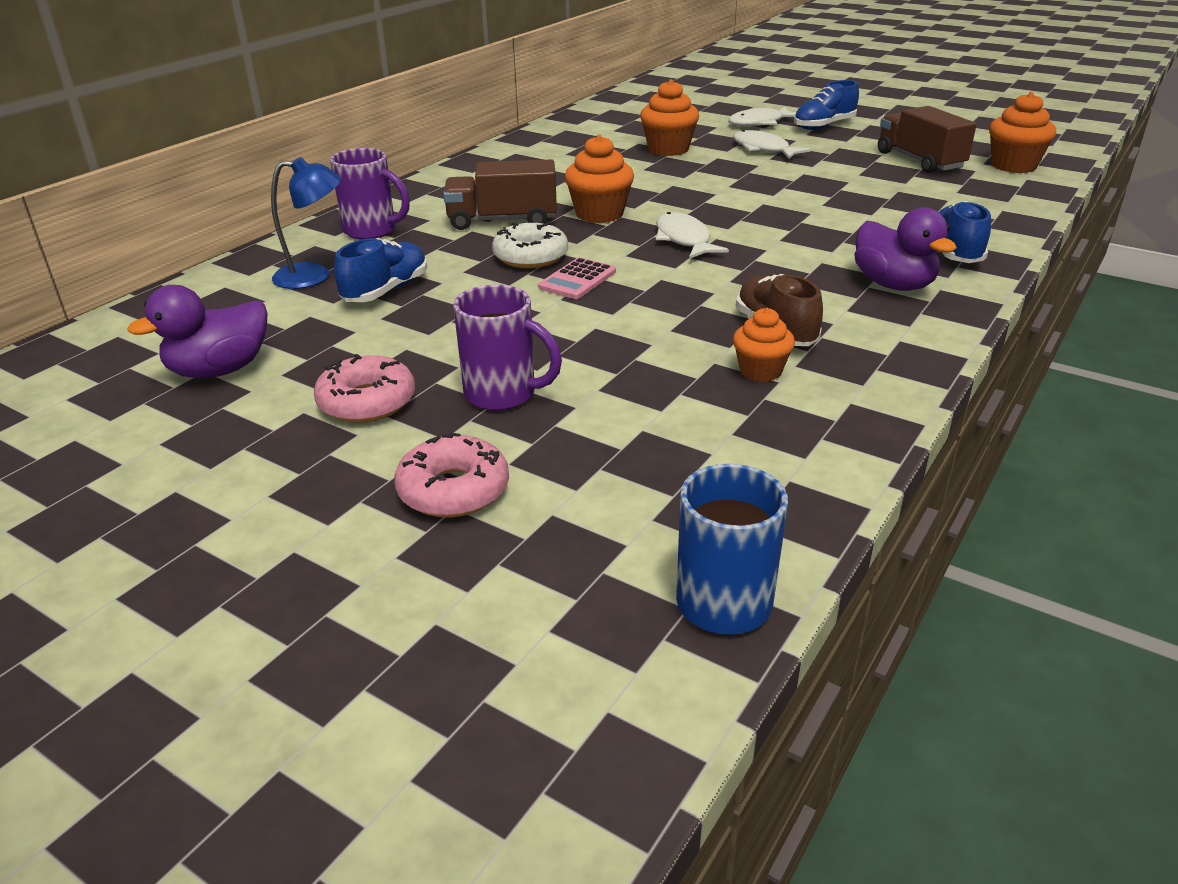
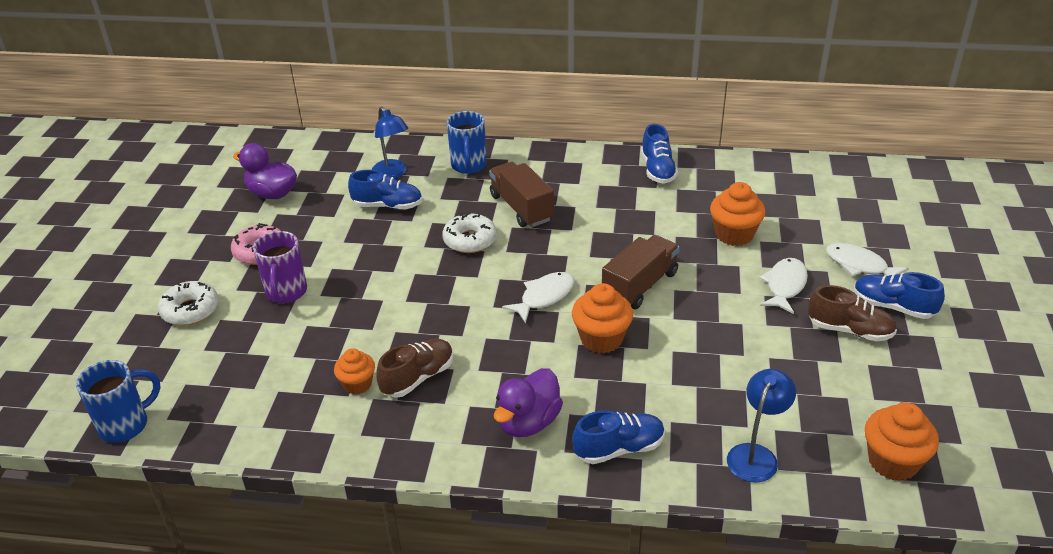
camera: 65 degrees right, 5 degrees up
(372, 231) = (469, 166): purple mug -> blue mug
(453, 490) = (190, 310): pink donut -> white donut
(522, 154) = (657, 170): none -> blue shoe
(577, 280) = (446, 271): pink calculator -> none
(599, 214) = (564, 244): orange cupcake -> orange cupcake (601, 339)
(843, 143) = (849, 330): none -> brown shoe
(919, 161) = (845, 390): brown truck -> brown truck (640, 286)
(987, 204) = (756, 455): none -> blue lamp

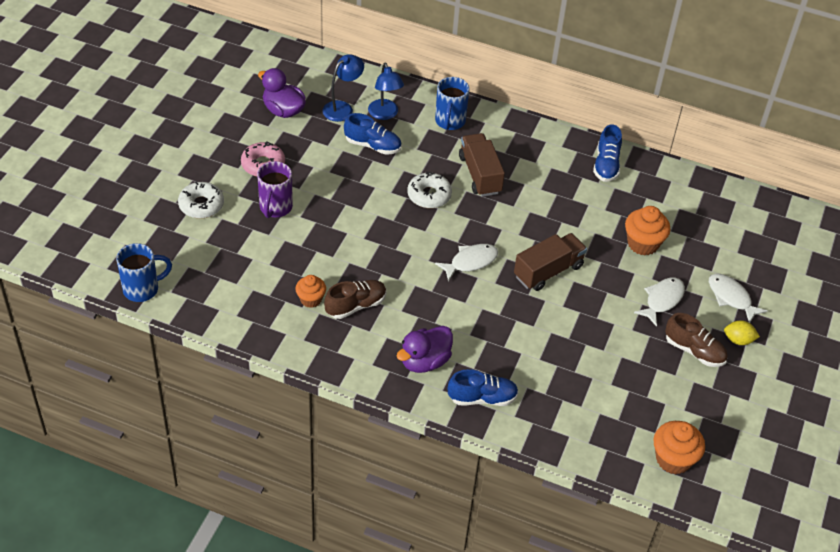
camera: 10 degrees right, 10 degrees up
(601, 339) = (501, 309): orange cupcake -> none
(756, 455) = (577, 428): blue lamp -> blue lamp (342, 108)
(893, 307) = (738, 340): blue shoe -> yellow lemon

